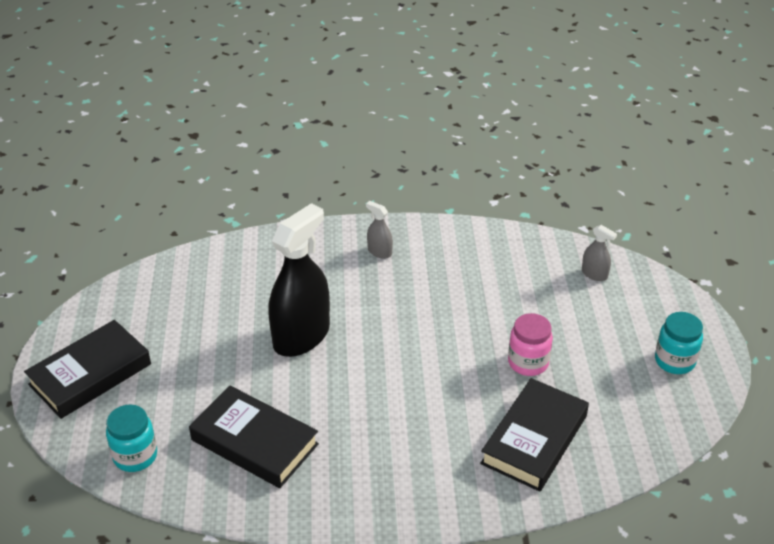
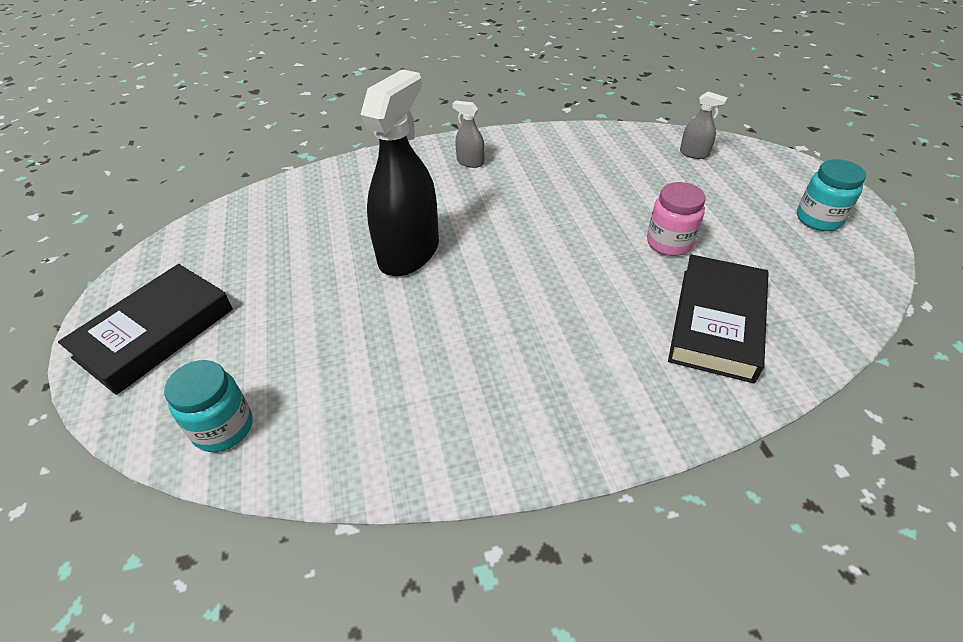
camera: 10 degrees left, 5 degrees up
(254, 442) = (381, 382): black book -> none

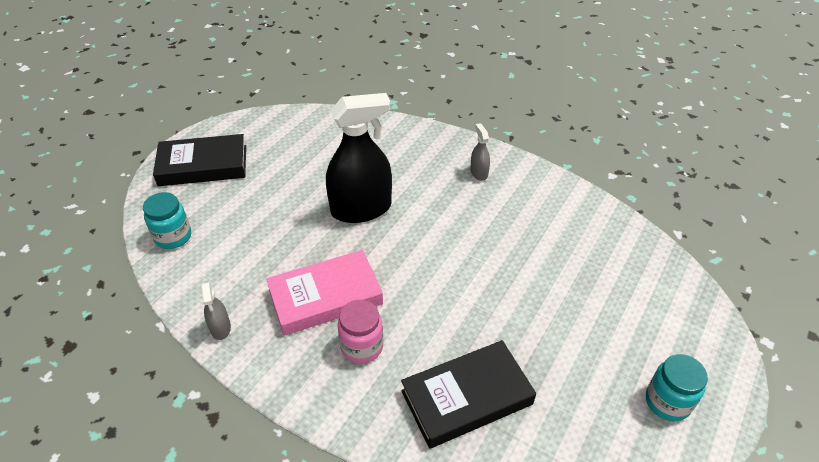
camera: 45 degrees right, 0 degrees up
(489, 346) = (325, 297): none -> pink book
(669, 243) = (521, 325): pink jar -> pink jar (362, 346)
(694, 153) = (653, 278): grey spray bottle -> grey spray bottle (220, 328)

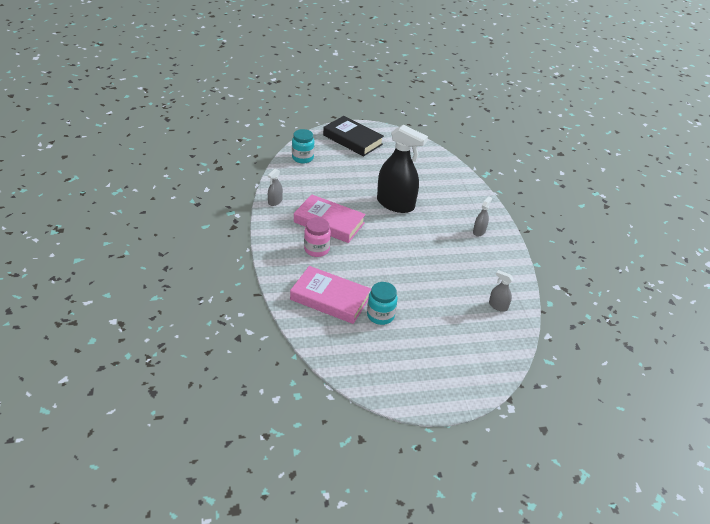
camera: 45 degrees right, 5 degrees down
(467, 397) = (330, 298): black book -> pink book
(607, 241) = (498, 306): none -> grey spray bottle
(667, 402) = (414, 376): turquoise jar -> turquoise jar (380, 315)

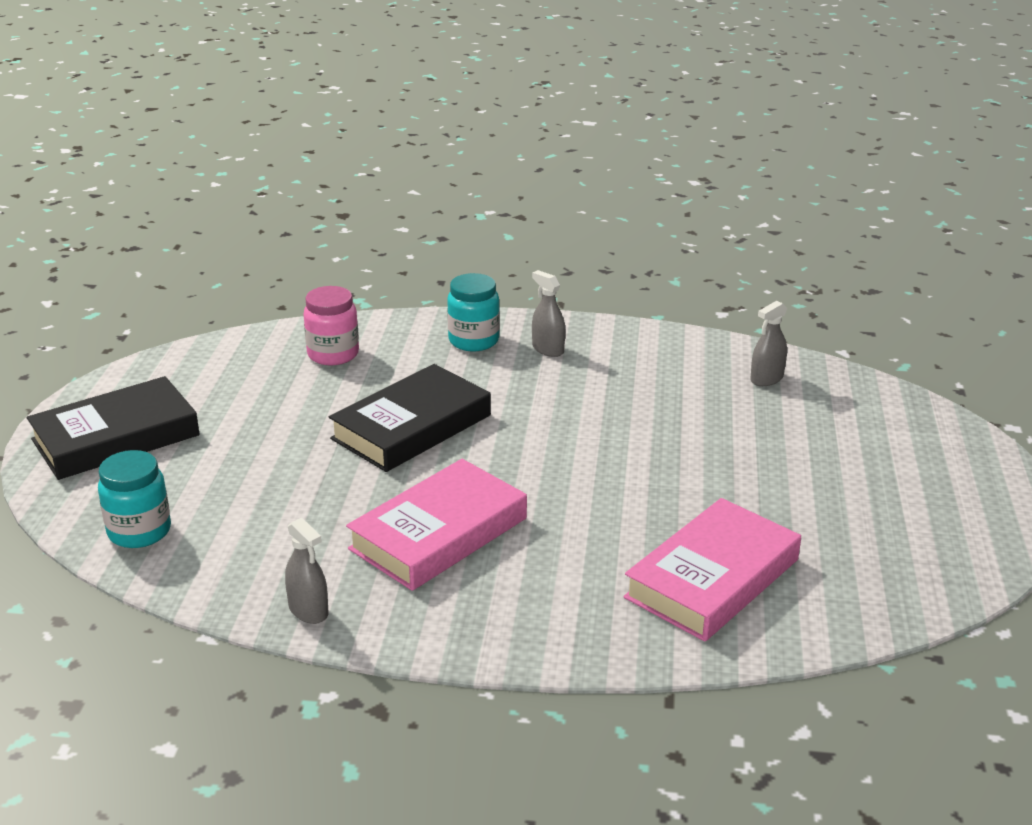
camera: 70 degrees left, 10 degrees down
(316, 249) = (534, 570): pink jar -> pink jar (333, 354)
(380, 315) = (776, 518): turquoise jar -> turquoise jar (473, 341)
(395, 204) = (412, 427): black spray bottle -> black book

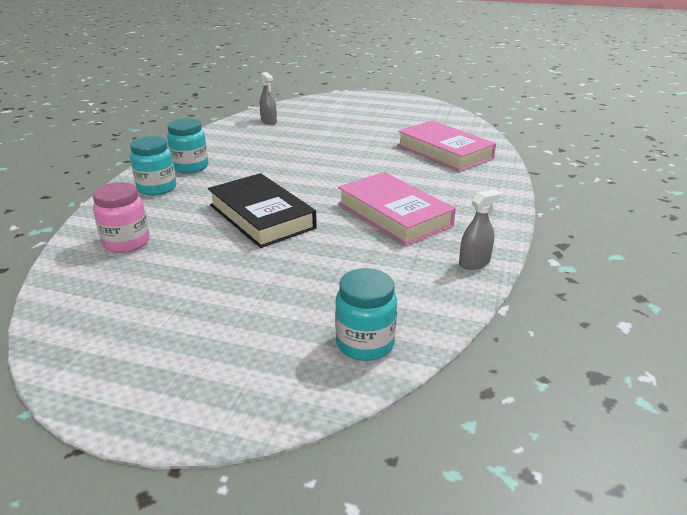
camera: 80 degrees left, 0 degrees up
(116, 437) = (192, 366): black book -> none
(548, 349) = (190, 167): grey spray bottle -> turquoise jar

